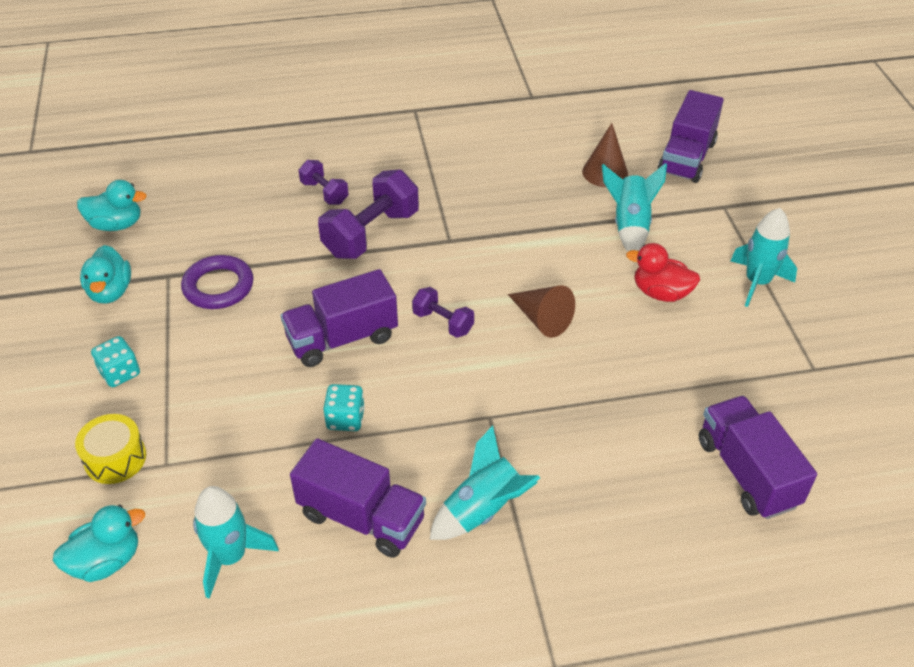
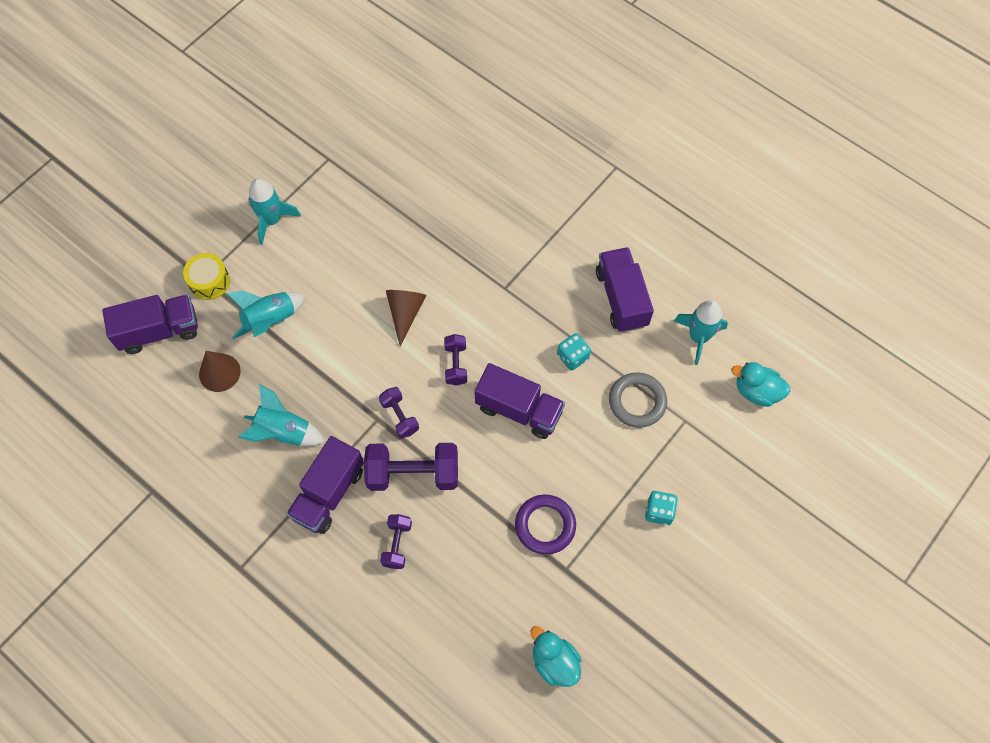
camera: 130 degrees left, 20 degrees up
(110, 292) = (611, 591): turquoise duck -> none
(115, 458) = (707, 450): yellow drum -> yellow drum (209, 281)
(235, 438) = (637, 402): none -> grey ring
(434, 255) = (400, 416): none -> purple dumbbell
(483, 510) = (565, 249): turquoise rocket -> turquoise rocket (283, 432)
(660, 293) = (326, 265): red duck -> none
(747, 472) = (434, 152): purple truck -> purple truck (329, 493)

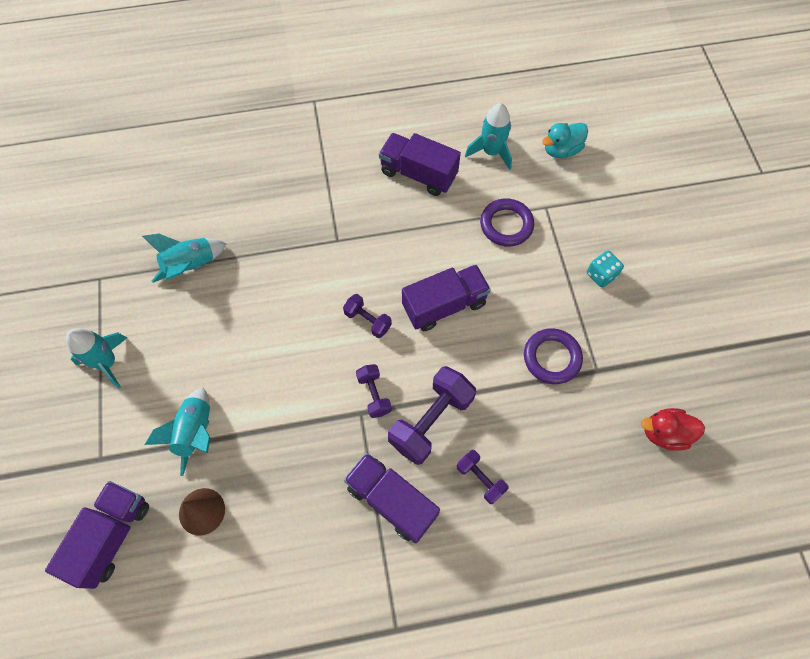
camera: 50 degrees left, 0 degrees up
(209, 281) = (109, 456): yellow drum -> none
(283, 432) = (305, 497): turquoise rocket -> turquoise rocket (191, 266)
(329, 493) = (391, 500): purple truck -> purple truck turned 150 degrees clockwise
(400, 416) = (374, 394): purple dumbbell -> purple dumbbell turned 60 degrees clockwise
(405, 313) = (290, 324): brown cone -> none
(554, 661) = (664, 433): turquoise duck -> red duck
(572, 357) = (435, 238): turquoise dice -> none
(637, 402) = (506, 225): grey ring -> purple ring

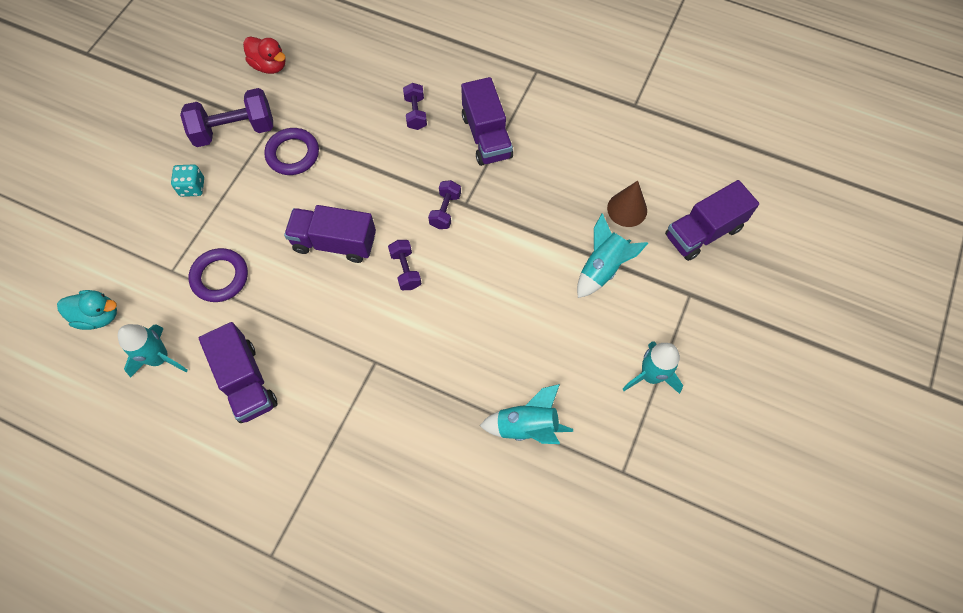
camera: 145 degrees left, 0 degrees up
(431, 421) = (418, 167): purple dumbbell -> purple dumbbell (234, 130)

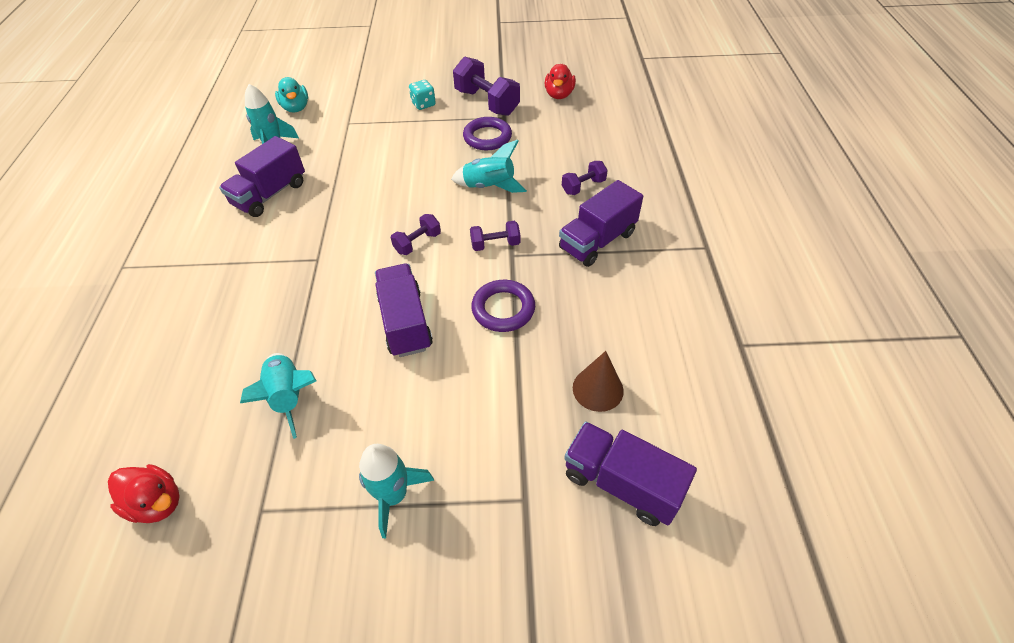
camera: 65 degrees right, 15 degrees down
(220, 277) = (354, 146): purple ring -> purple ring (503, 309)
(334, 243) = (419, 191): purple truck -> purple truck (405, 322)
(581, 550) = (157, 502): none -> red duck
(602, 268) = (507, 393): turquoise rocket -> turquoise rocket (489, 186)

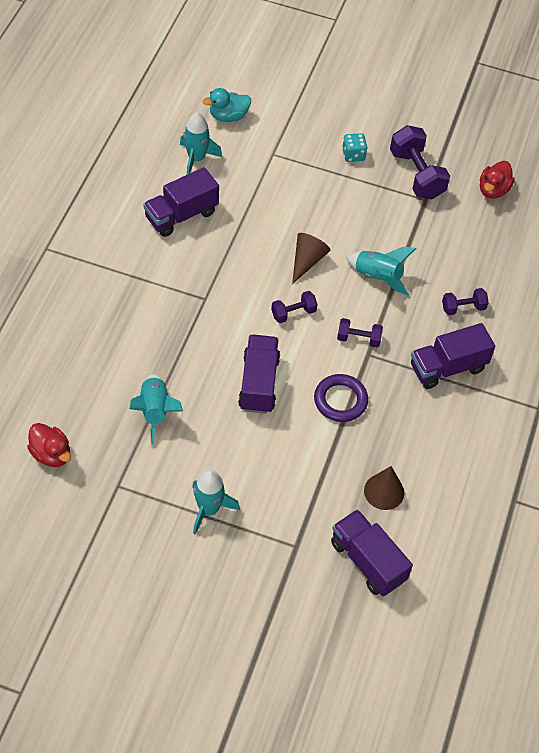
camera: 15 degrees right, 5 degrees up
(296, 108) = (228, 116): turquoise duck -> turquoise duck turned 75 degrees clockwise
(413, 194) = (307, 261): none -> brown cone
(487, 137) = (399, 219): purple ring -> none

